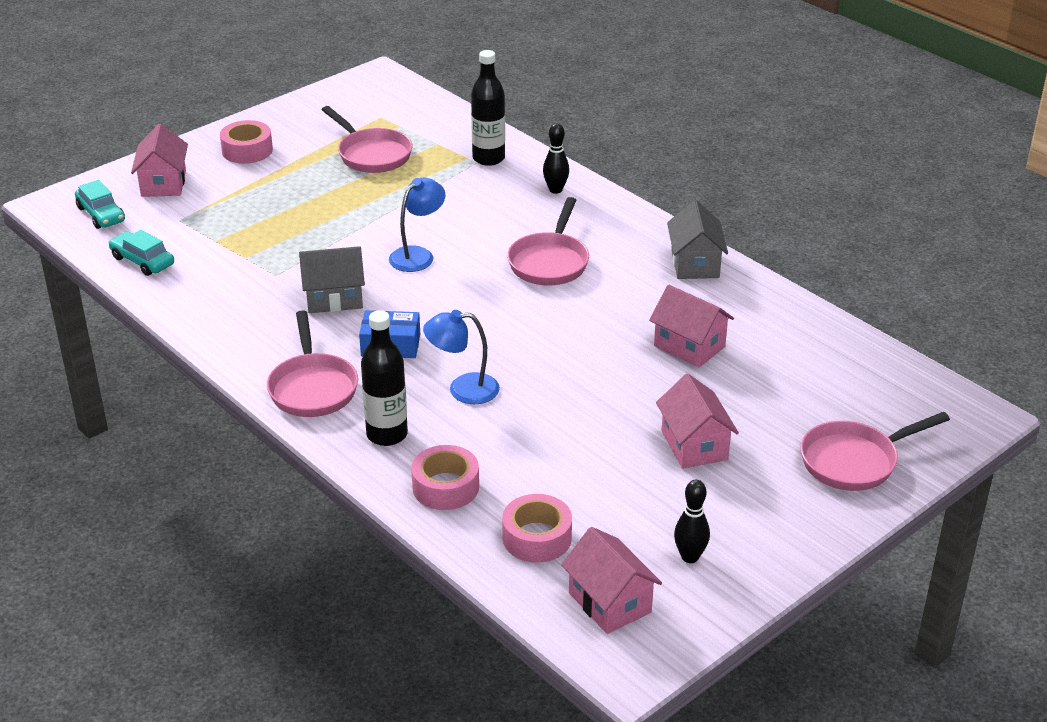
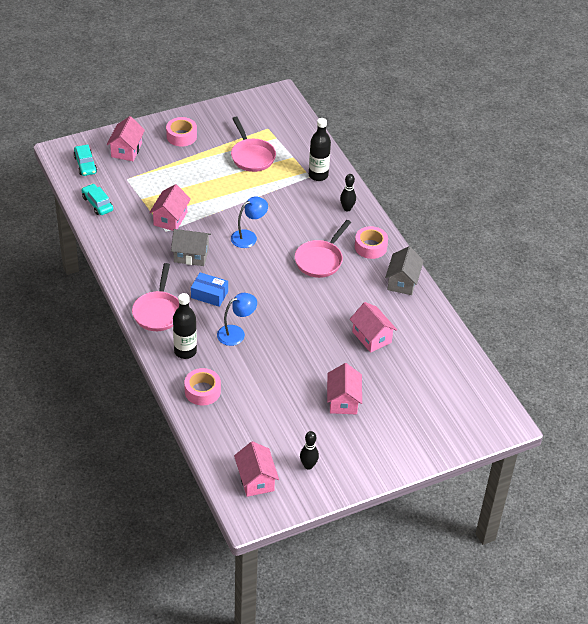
camera: 15 degrees right, 10 degrees up
(276, 257) = (170, 218): none -> pink house
(463, 389) = (236, 333): blue lamp -> blue lamp turned 135 degrees clockwise
(537, 538) = (236, 433): pink tape -> pink tape (370, 247)
(854, 461) = (424, 433): pink pan -> none

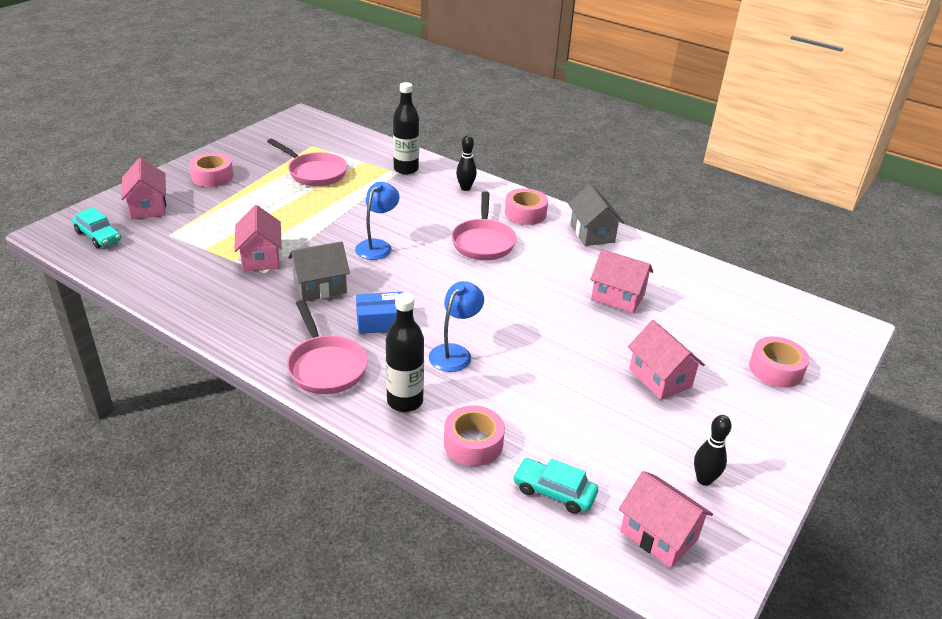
camera: 30 degrees left, 10 degrees down
(97, 204) = (144, 271): turquoise car -> turquoise car (554, 492)
(422, 426) = (775, 369): none -> pink tape

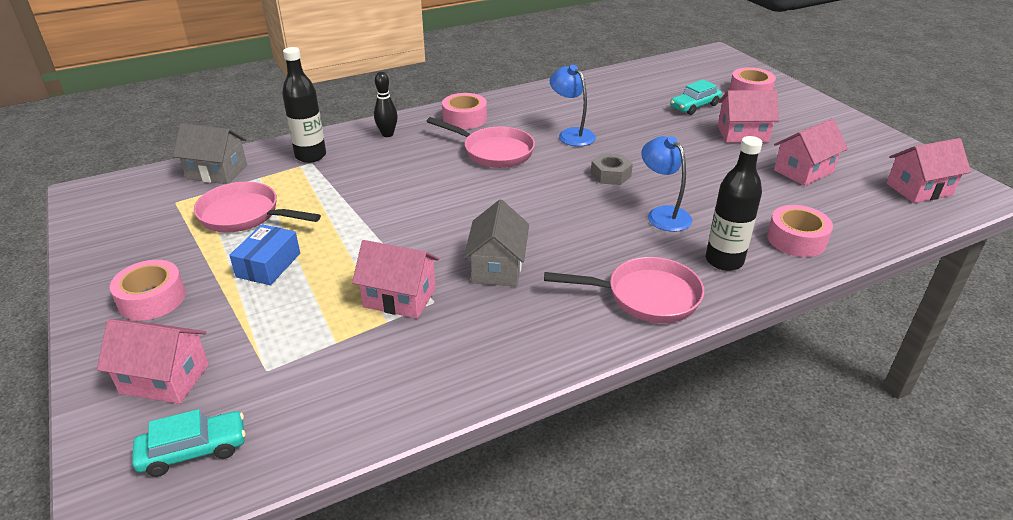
camera: 60 degrees left, 0 degrees up
(314, 173) = (245, 215): pink pan -> pink pan turned 135 degrees counterclockwise
(377, 246) = (447, 211): blue lamp -> blue lamp (571, 134)
(381, 321) = (588, 243): blue box -> blue box (268, 265)
(498, 310) = (610, 175): none -> grey nut
(554, 492) = (866, 218): turquoise car -> turquoise car (694, 106)
(592, 233) = (526, 100): grey house -> grey house (217, 172)
(618, 297) = (627, 117): pink house -> pink house (803, 171)
(704, 479) = (863, 154): black bowling pin -> none

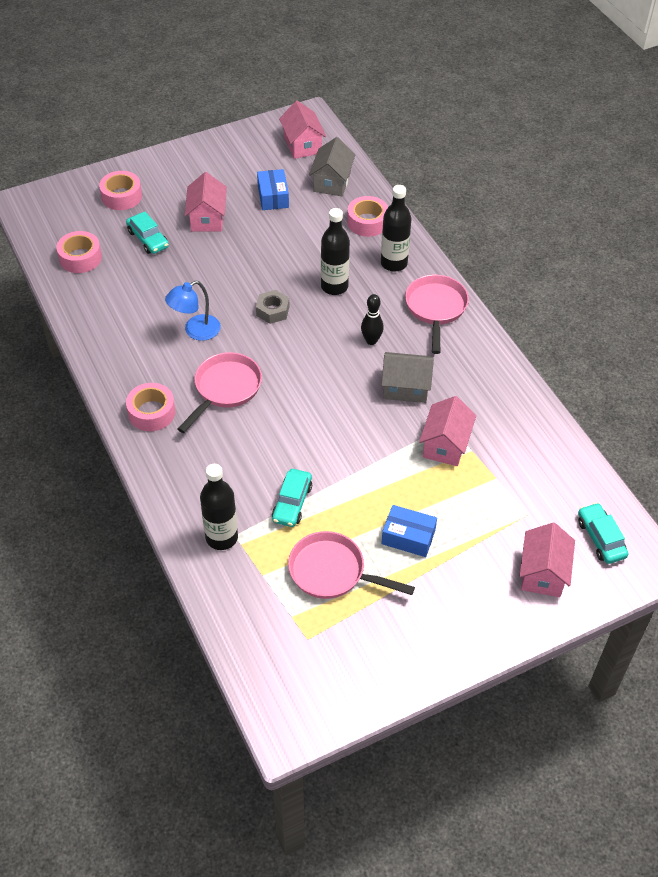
camera: 90 degrees left, 15 degrees up
(152, 299) = (456, 610): pink tape -> pink tape (80, 258)
(217, 172) = (250, 616): grey house -> grey house (332, 182)
(245, 215) = (332, 572): pink pan -> pink pan turned 90 degrees clockwise
(340, 191) = (292, 503): none -> turquoise car
(387, 134) = (180, 476): black bowling pin -> black bowling pin (371, 341)
(663, 214) = (334, 286): blue lamp -> black bottle
(803, 171) = (273, 197): pink house -> blue box

